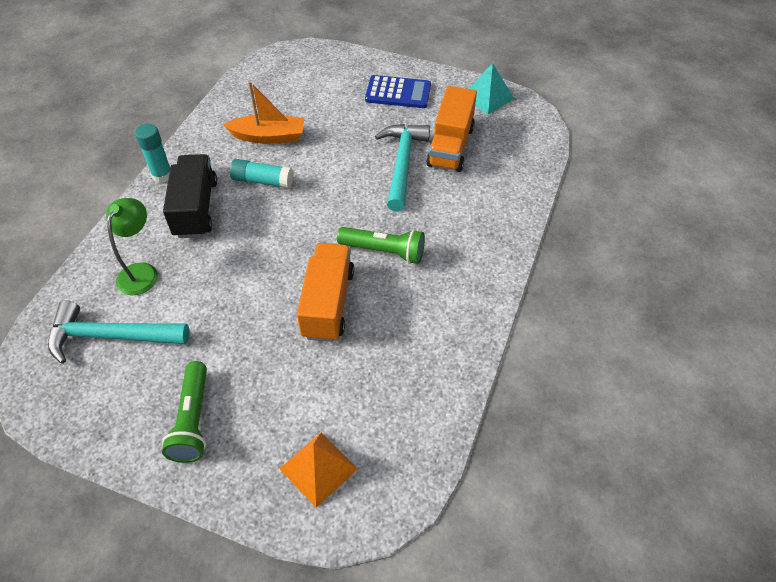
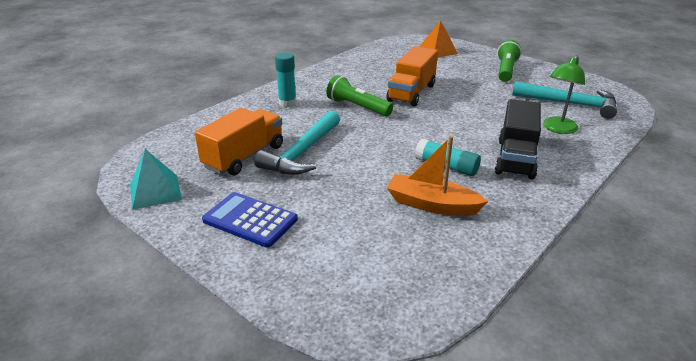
camera: 160 degrees left, 20 degrees down
(162, 175) = (557, 191): turquoise glue stick -> turquoise glue stick (287, 103)

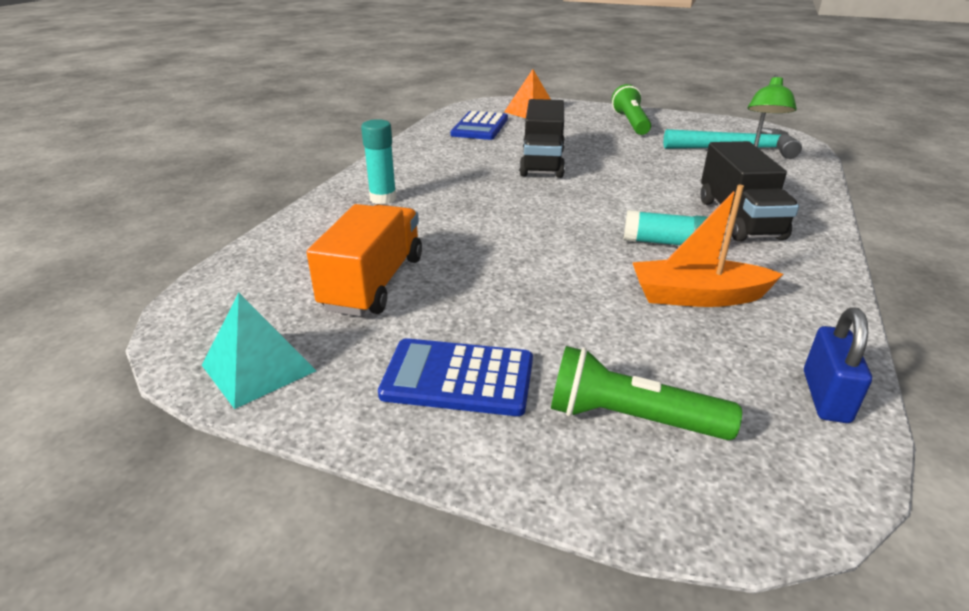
camera: 20 degrees left, 0 degrees up
(302, 152) = (459, 261): turquoise hammer -> none
(357, 107) = (487, 189): green flashlight -> green flashlight (631, 418)
(390, 59) = (480, 127): none -> blue calculator
(411, 93) = (542, 162): orange truck -> black truck
(454, 281) = (825, 396): none -> blue padlock

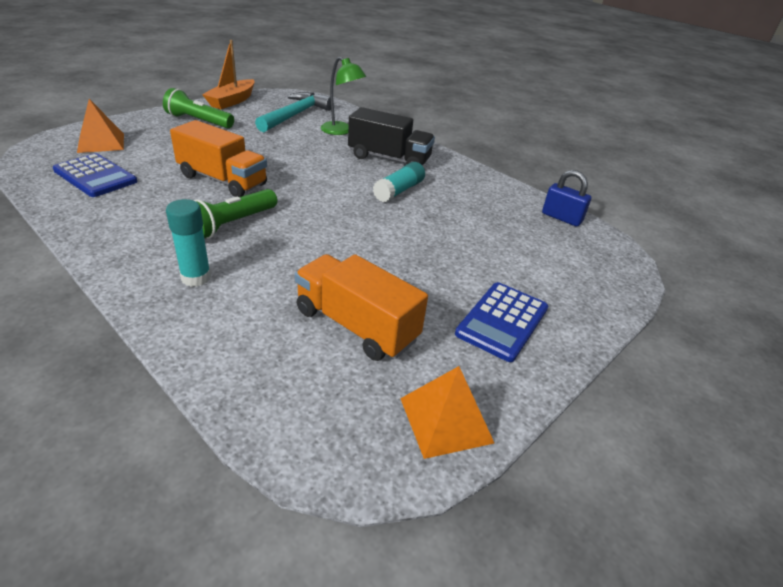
camera: 70 degrees left, 5 degrees up
(259, 368) = (446, 420): turquoise pyramid -> orange pyramid
(542, 162) = (223, 180): black truck -> orange truck
(631, 418) = (560, 275): green flashlight -> green flashlight (232, 224)
(697, 296) = (463, 209): orange boat -> orange boat (232, 101)

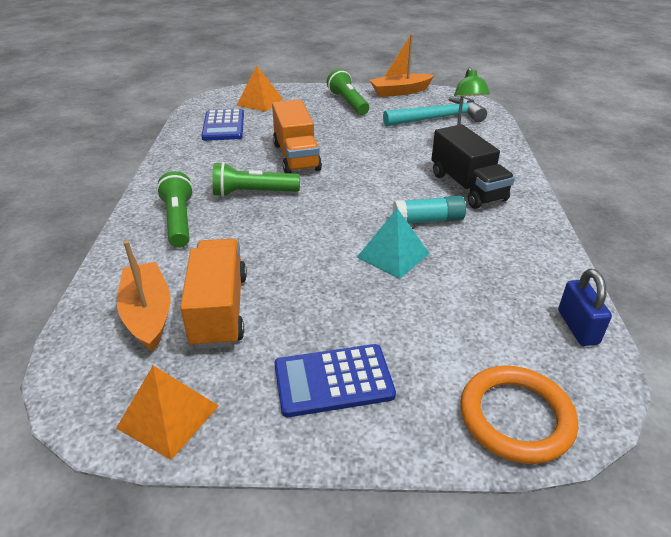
camera: 50 degrees right, 0 degrees up
(196, 278) = (179, 221): turquoise glue stick -> green flashlight
(302, 365) = (148, 314): none -> orange boat
(413, 223) = (393, 255): none -> turquoise pyramid
(605, 280) = (516, 417): none -> orange ring

